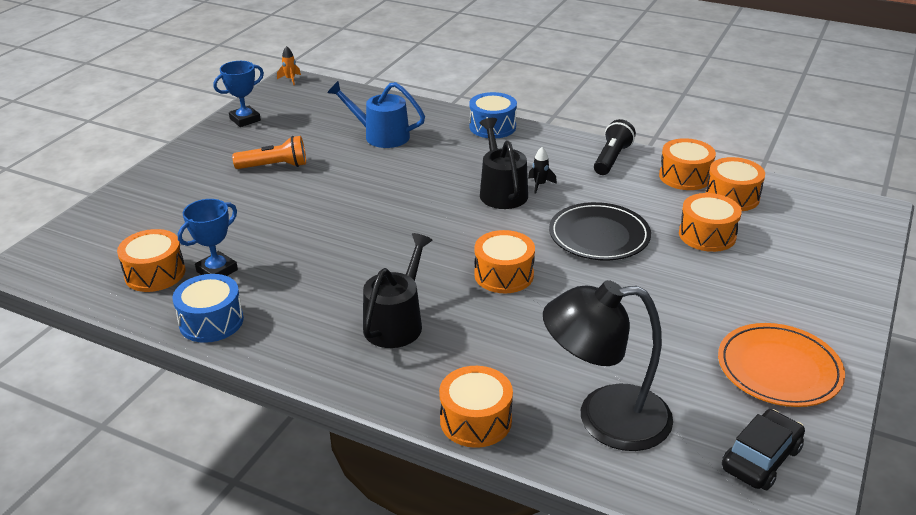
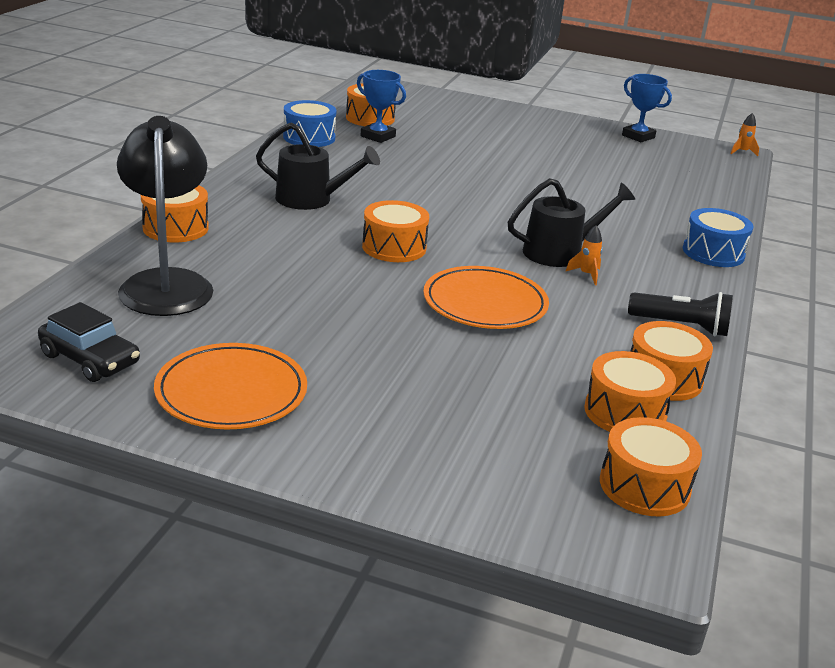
camera: 80 degrees right, 5 degrees down
(274, 166) = (555, 150): orange flashlight -> none
(381, 136) = (647, 194): blue watering can -> none
(540, 185) = (586, 275): black rocket -> orange rocket
(599, 236) = (485, 303): black plate -> orange plate
(707, 235) = (512, 378): orange drum -> orange drum (644, 486)

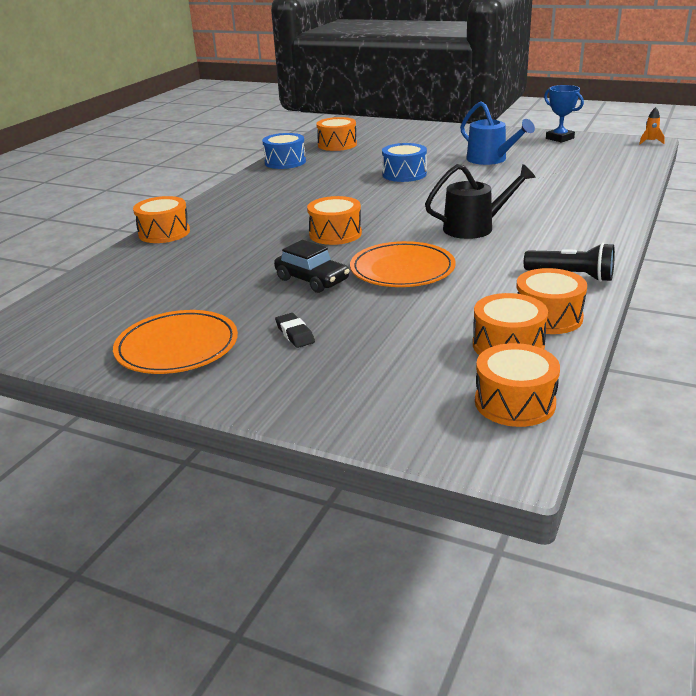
camera: 10 degrees right, 0 degrees up
(90, 359) = (73, 329): black car -> black car (312, 280)
(167, 283) = (147, 272): black lamp -> none
(311, 199) = (276, 205): black watering can -> none
(373, 383) = (295, 334): none -> black eraser
(378, 136) = (340, 157): blue trophy -> none
(562, 158) = (490, 159): none -> blue watering can
(586, 275) = (494, 243): orange rocket -> none
(713, 253) = (611, 218): blue drum -> blue drum (404, 174)

